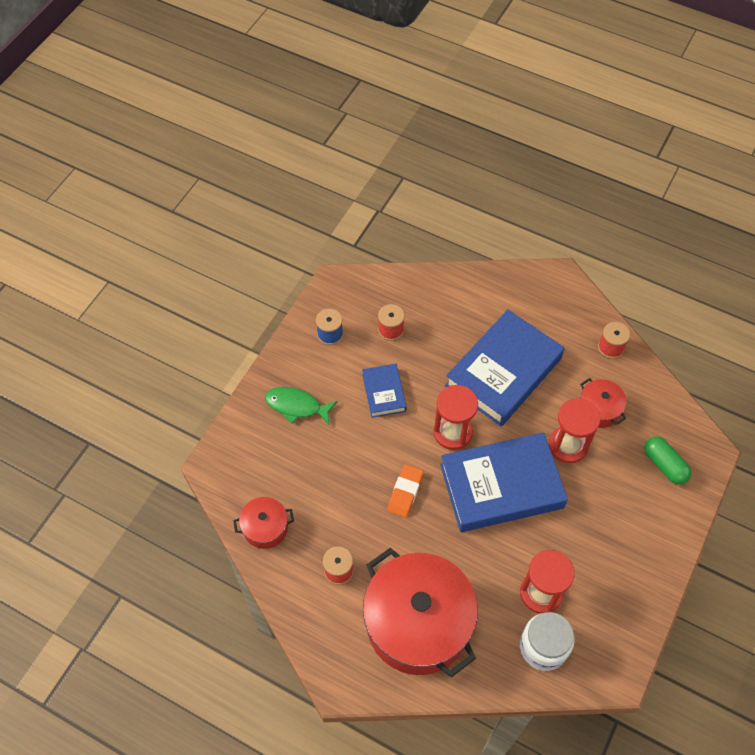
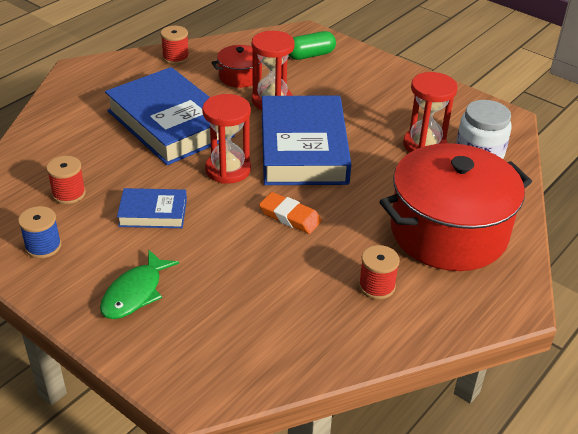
camera: 80 degrees left, 20 degrees down
(265, 528) = (304, 348): red pot -> none

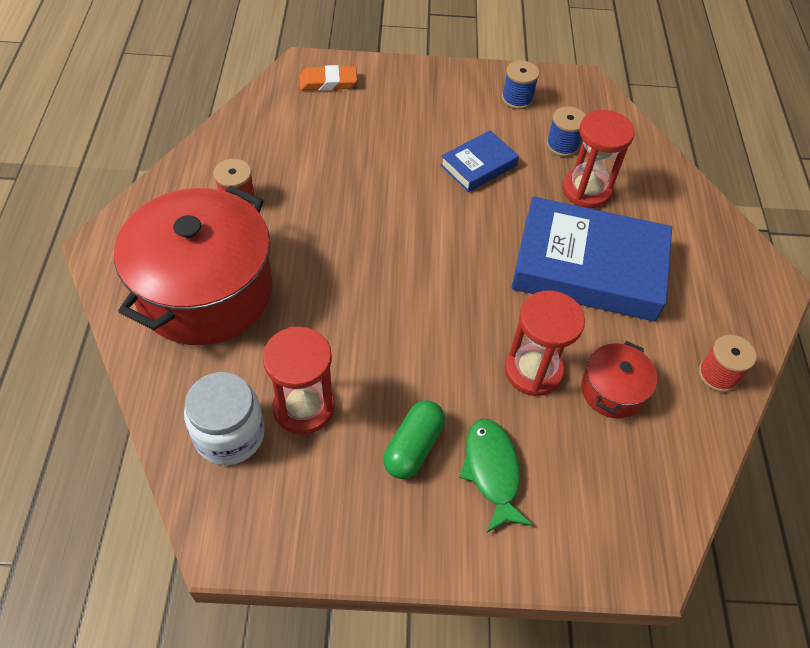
camera: 140 degrees right, 15 degrees up
(69, 194) = (562, 145): red spool -> blue spool
(135, 293) = (412, 102): green fish -> green fish (492, 471)
(228, 170) = (470, 244): red hourglass -> red hourglass (586, 190)
(290, 216) = (365, 225): orange eraser -> orange eraser (328, 82)
(303, 148) = (429, 315): blue book -> none
(310, 55) = (583, 504): green capsule -> green capsule (413, 447)

